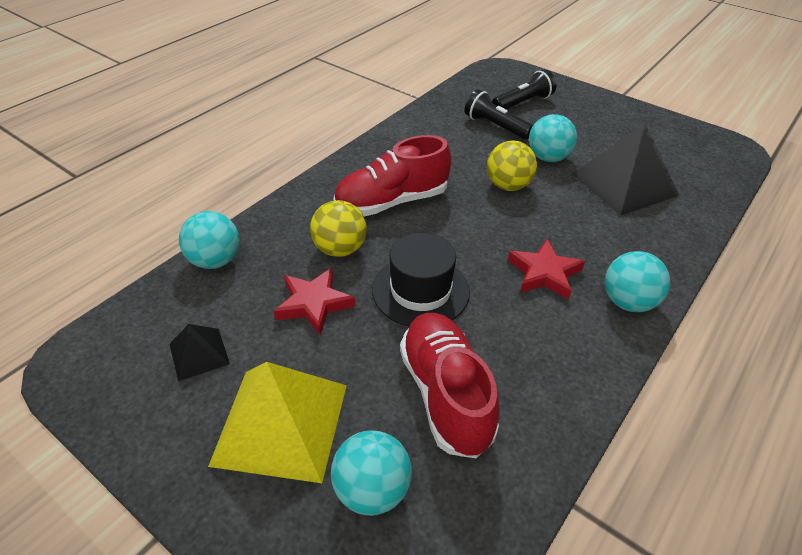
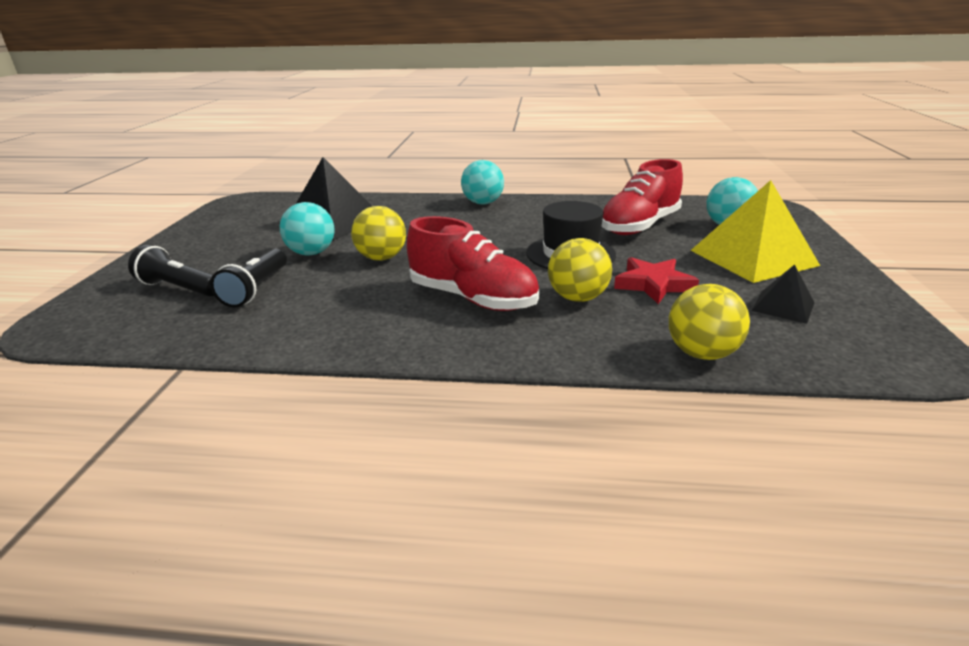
camera: 120 degrees left, 15 degrees down
(215, 261) = (702, 353): turquoise ball -> yellow ball
(544, 273) = (488, 225): red star -> none

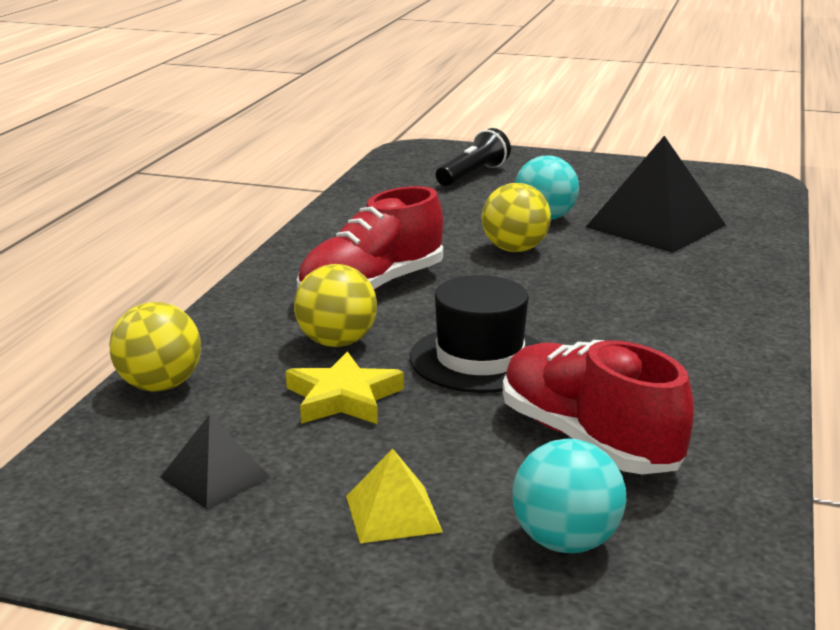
camera: 100 degrees right, 5 degrees down
(256, 289) = (454, 200): black flashlight -> none
(483, 203) = (740, 321): turquoise ball -> none
(653, 284) = (343, 398): red star -> yellow star
(753, 257) = (393, 513): yellow pyramid -> yellow pyramid, size x0.50

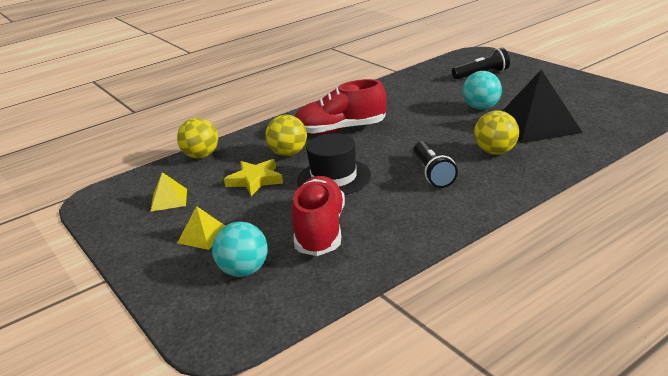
camera: 40 degrees right, 5 degrees up
(215, 476) = (169, 200): black pyramid -> yellow pyramid
(514, 249) = (437, 123): yellow ball -> yellow ball (495, 152)
(621, 316) = (433, 173): none -> black flashlight

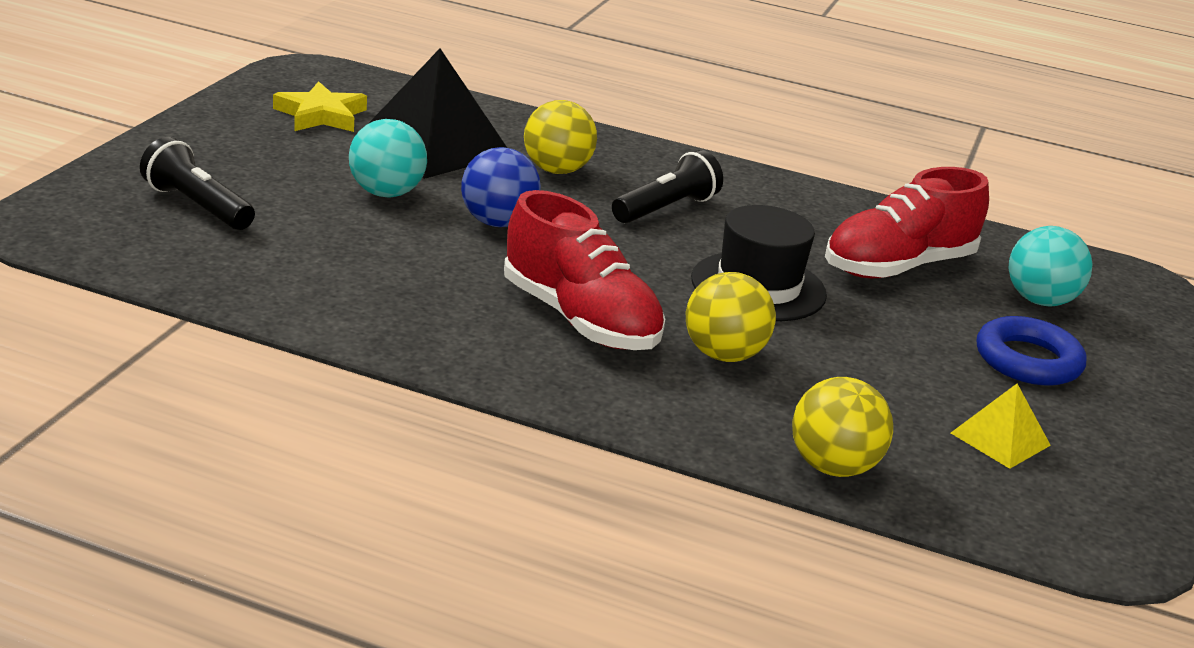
camera: 130 degrees left, 0 degrees up
(203, 235) = (1028, 360): yellow pyramid -> blue ring
(255, 180) = (844, 363): yellow star -> yellow star (321, 115)
(439, 127) = (497, 222): none -> blue ball

